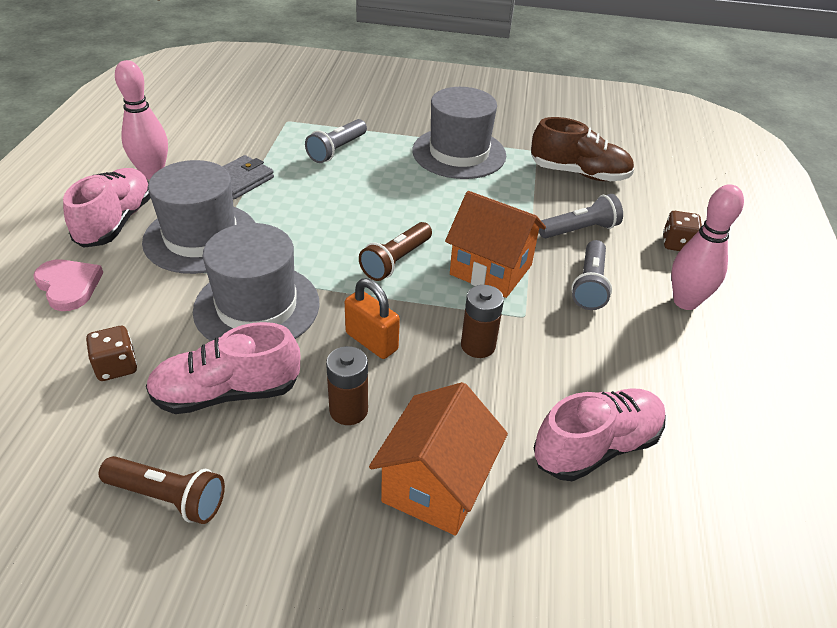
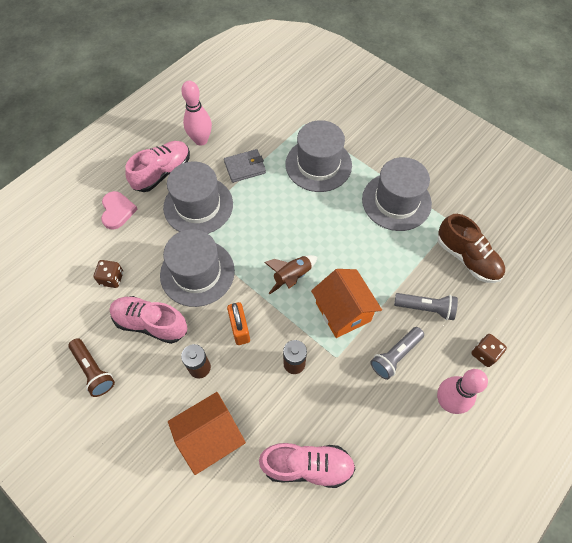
camera: 35 degrees right, 20 degrees up
(337, 150) = (318, 164): grey flashlight -> grey hat
(396, 261) = (292, 277): brown flashlight -> brown rocket

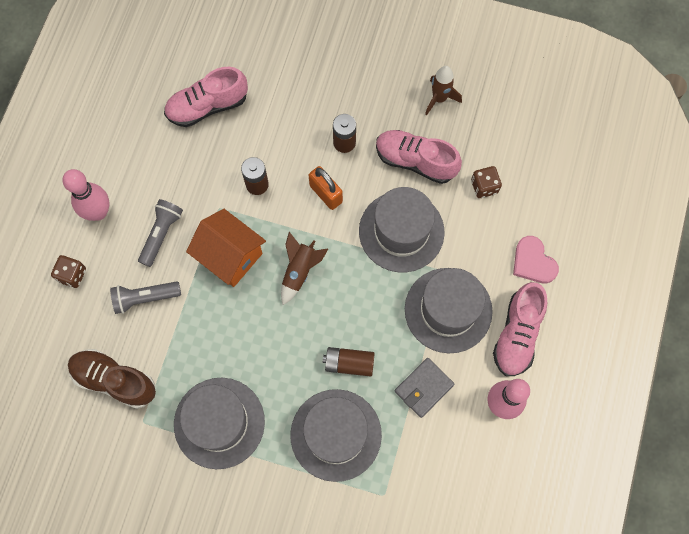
camera: 155 degrees right, 10 degrees up
(94, 370) = (439, 99): brown flashlight -> brown rocket
(151, 323) = (415, 161): pink shoe -> pink shoe turned 150 degrees counterclockwise
(211, 437) = (301, 92): orange house -> none
(287, 201) = (349, 363): none -> brown battery

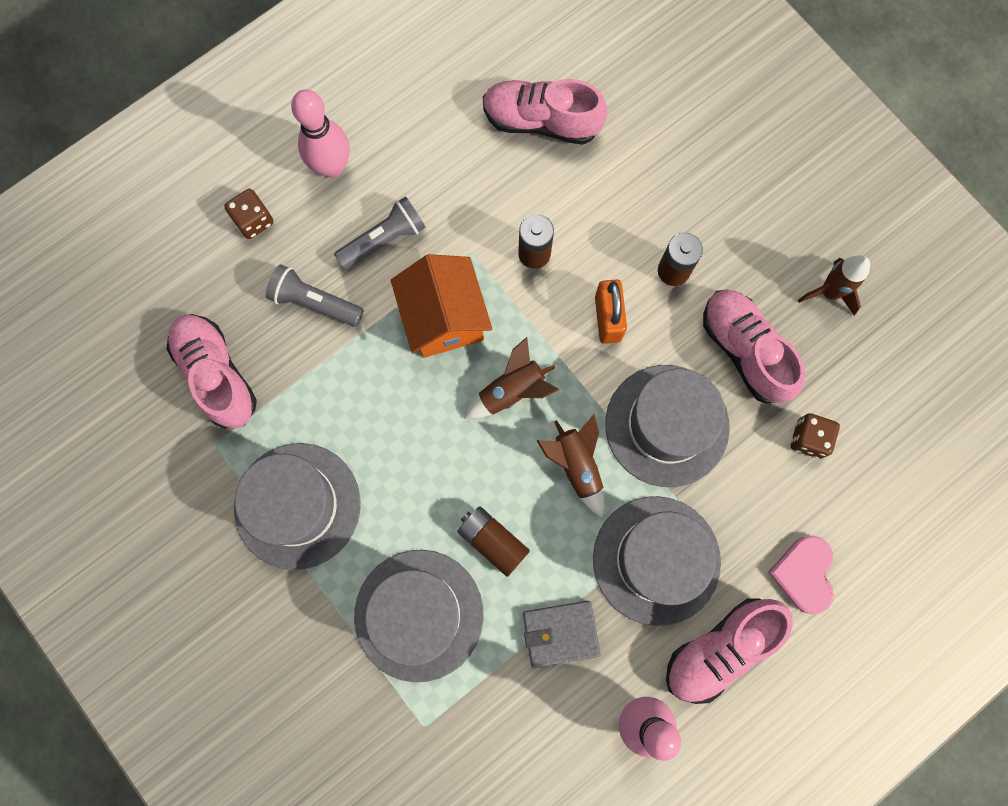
camera: 35 degrees right, 5 degrees up
(114, 380) = (217, 375): brown shoe -> pink shoe
(366, 288) = (576, 466): none -> brown rocket

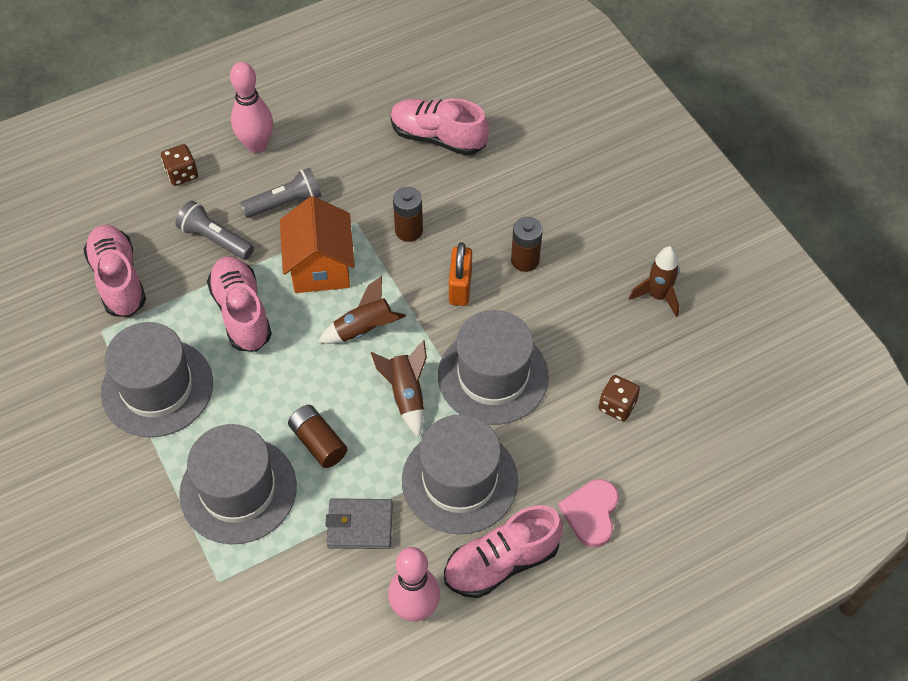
camera: 10 degrees right, 20 degrees down
(745, 350) = (574, 329): pink shoe -> pink shoe (242, 313)

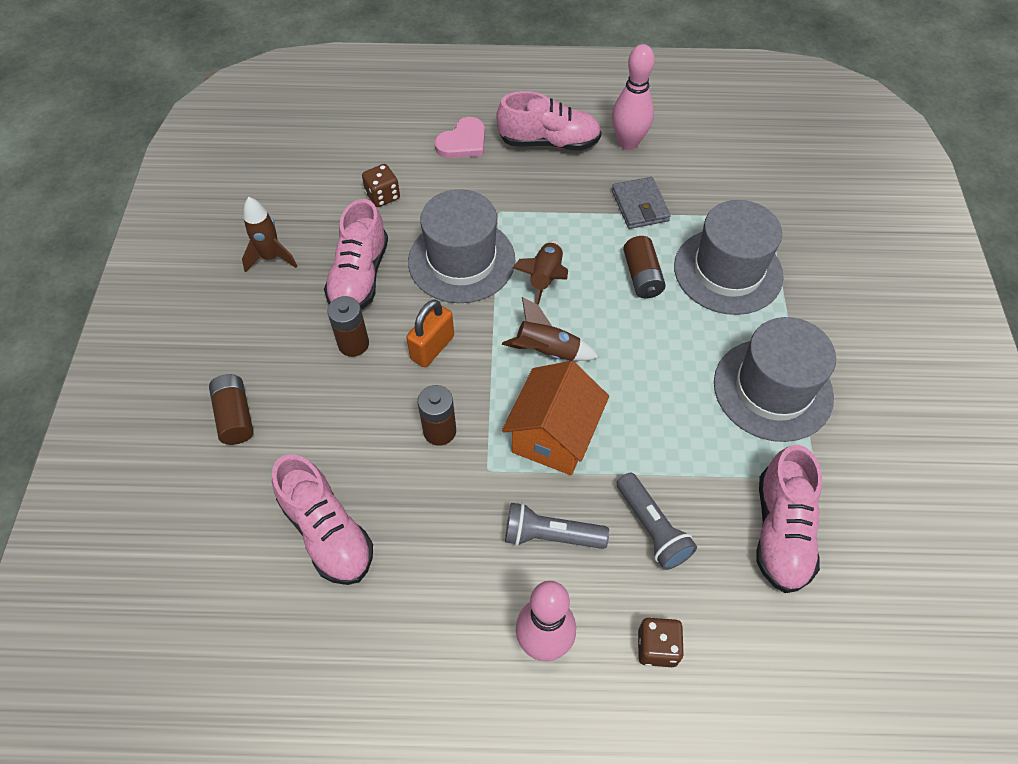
camera: 150 degrees left, 0 degrees up
(242, 313) = (658, 426): pink shoe -> pink shoe (359, 276)
(360, 525) = (639, 206): grey wallet -> grey wallet turned 45 degrees clockwise
(459, 480) = (543, 201): grey hat -> none
(565, 171) = (235, 416): none -> brown battery

